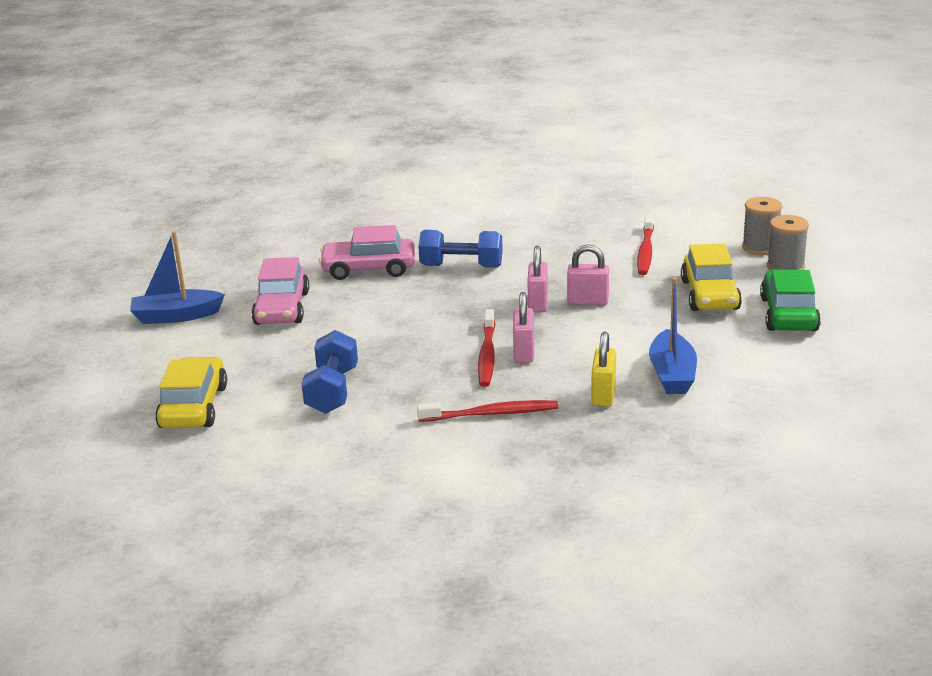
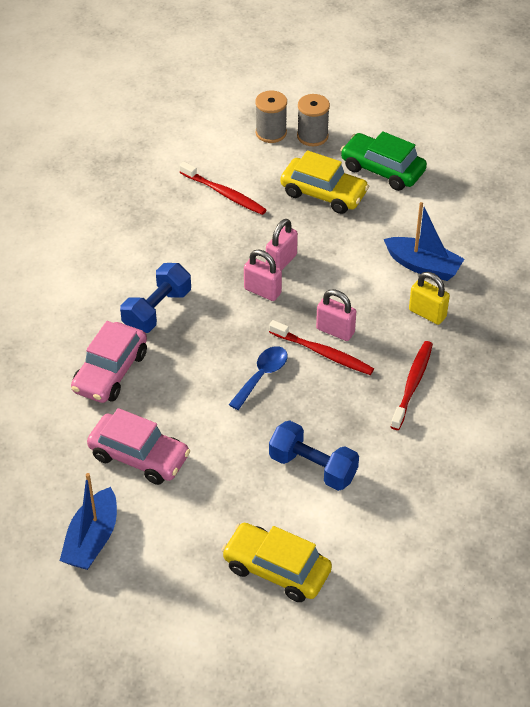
camera: 65 degrees left, 20 degrees up
(427, 334) = (262, 376): none -> blue spoon

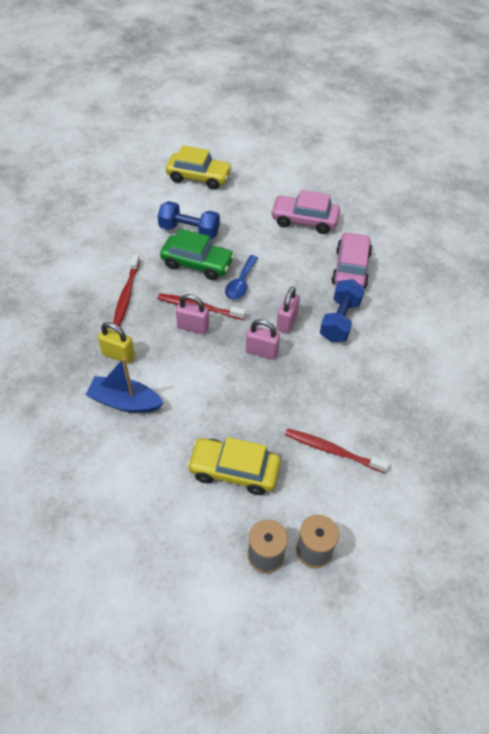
camera: 165 degrees right, 5 degrees up
(92, 539) = (310, 176): blue boat -> none
(281, 261) = (254, 383): pink padlock -> pink padlock (287, 322)
(382, 170) = (178, 517): green car -> green car (197, 263)

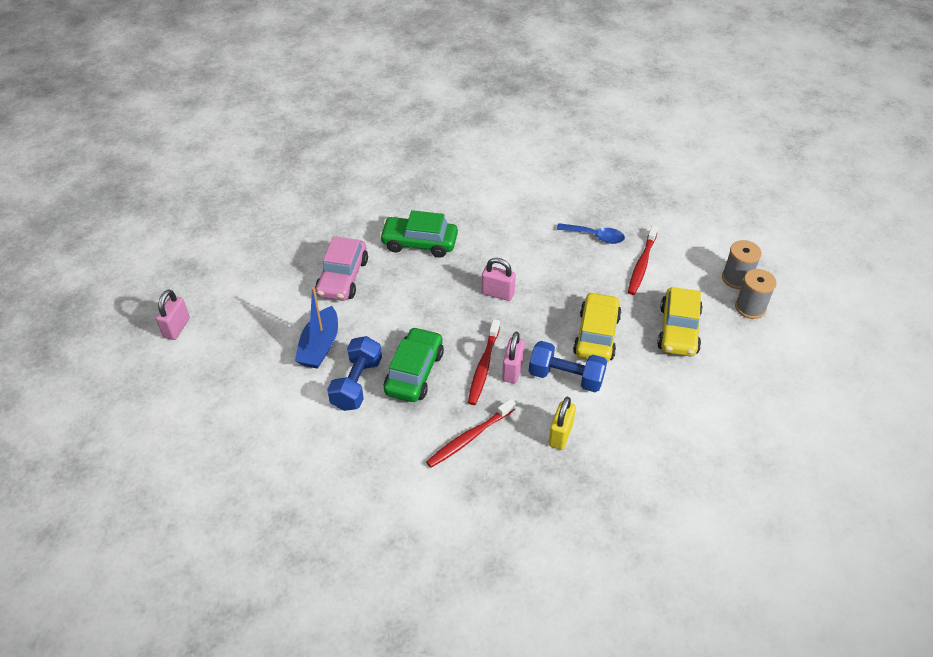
camera: 90 degrees left, 5 degrees down
(125, 402) = (621, 421): blue boat -> blue boat (320, 346)
(126, 295) = (469, 438): red toothbrush -> red toothbrush turned 135 degrees clockwise
(198, 177) = (251, 380): yellow car -> yellow car (596, 335)
(241, 283) = (444, 331): blue spoon -> blue spoon (595, 236)
(261, 351) = (539, 312): pink padlock -> pink padlock (177, 328)
(340, 320) = (491, 254): blue dumbbell -> blue dumbbell (566, 377)
(350, 268) = (419, 243): pink car -> green car

